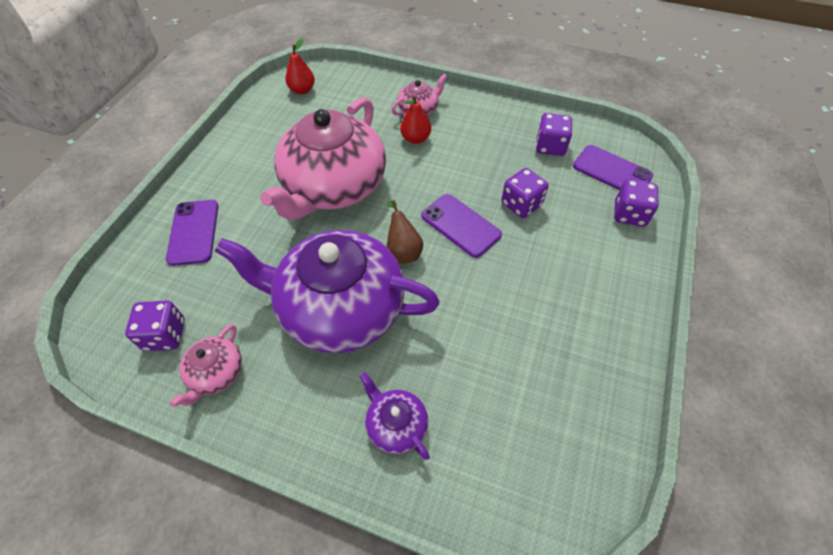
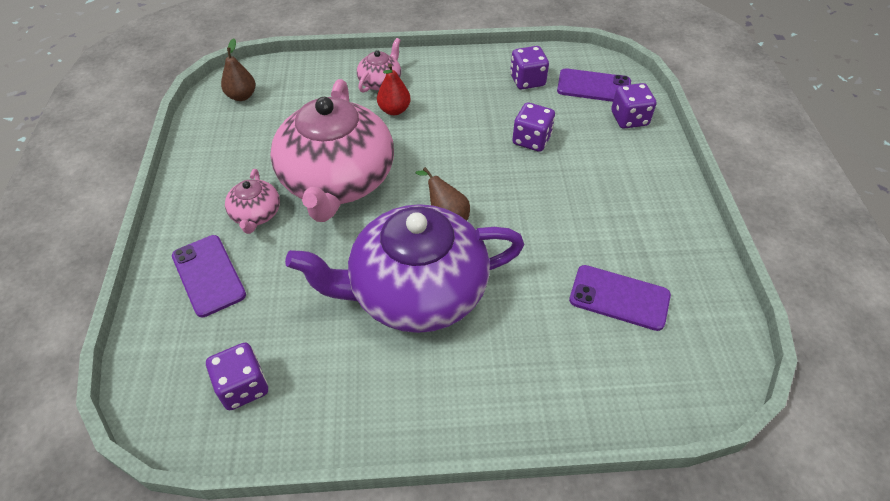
camera: 25 degrees left, 5 degrees down
(216, 373) = (325, 400): pink teapot -> pink teapot (256, 214)
(302, 90) = (242, 96): red pear -> brown pear
(396, 425) = (534, 372): purple teapot -> none
(461, 225) = (487, 176): purple phone -> purple phone (619, 297)

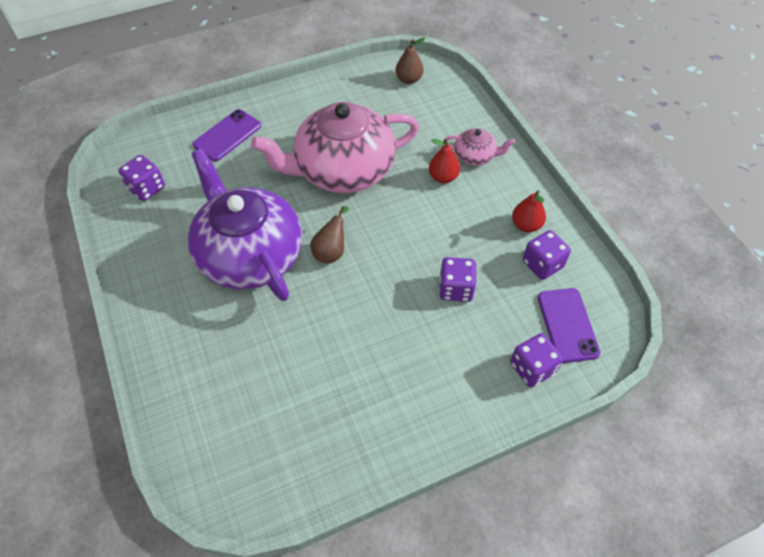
camera: 70 degrees right, 5 degrees up
(256, 214) = (290, 137): pink teapot -> none
(480, 76) = (526, 225): none -> red pear
(619, 297) = (287, 400): purple phone -> none

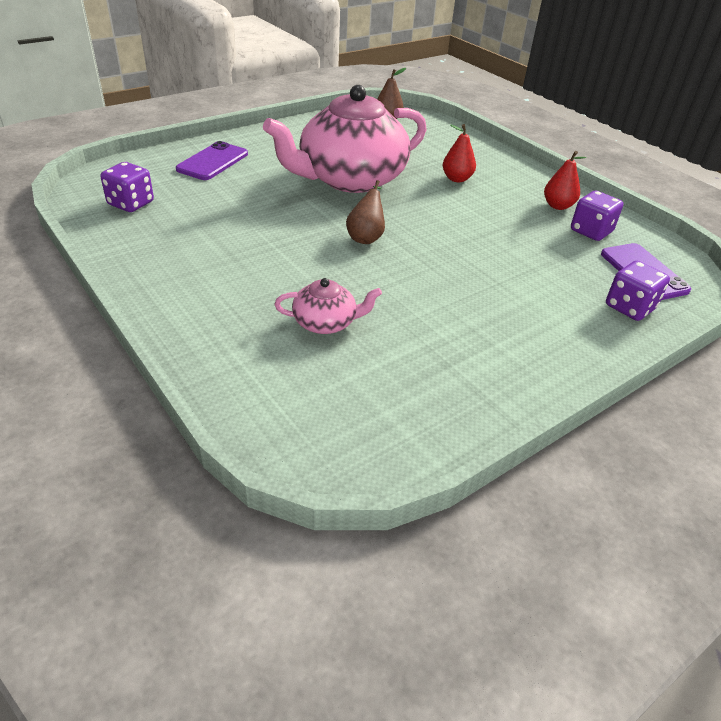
camera: 15 degrees left, 15 degrees down
(249, 254) = (273, 246): purple teapot -> none
(455, 289) = (514, 255): purple dice -> none
(475, 156) = (480, 164): pink teapot -> pink teapot (326, 323)

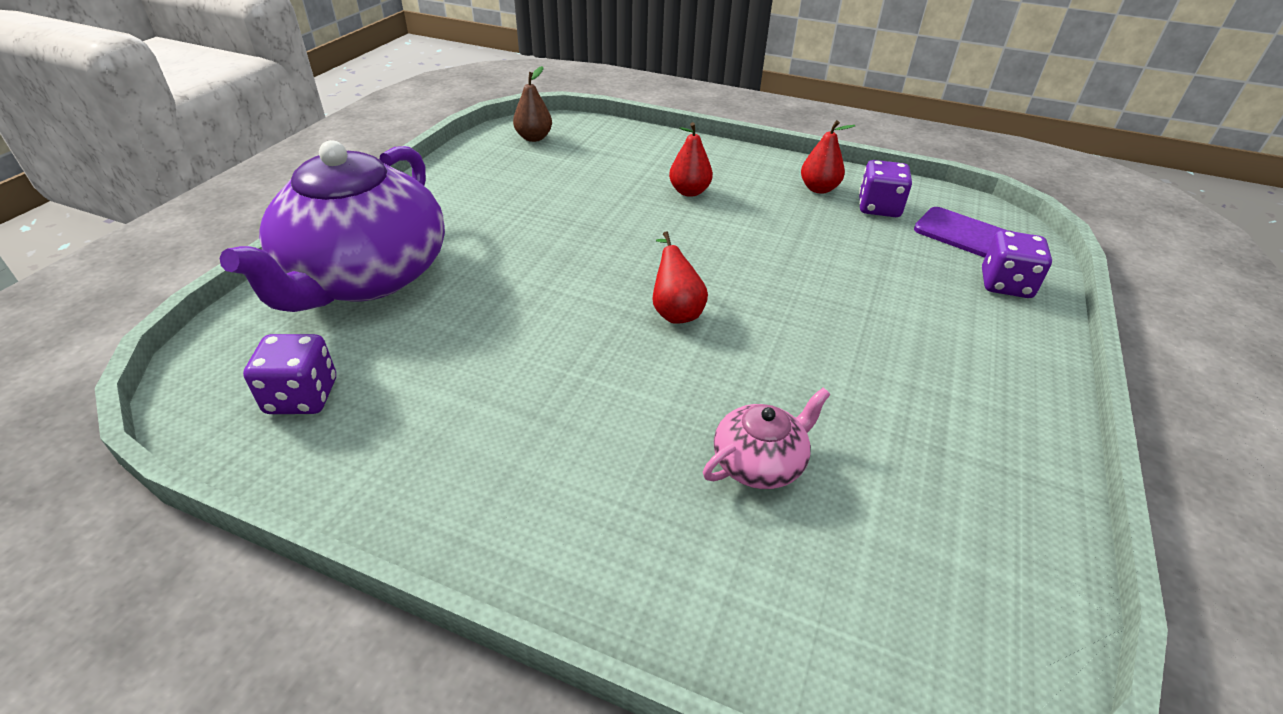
camera: 30 degrees left, 0 degrees up
(213, 162) = (365, 276): purple phone -> purple teapot
(350, 179) = (573, 235): pink teapot -> none
(366, 237) = (675, 311): brown pear -> red pear

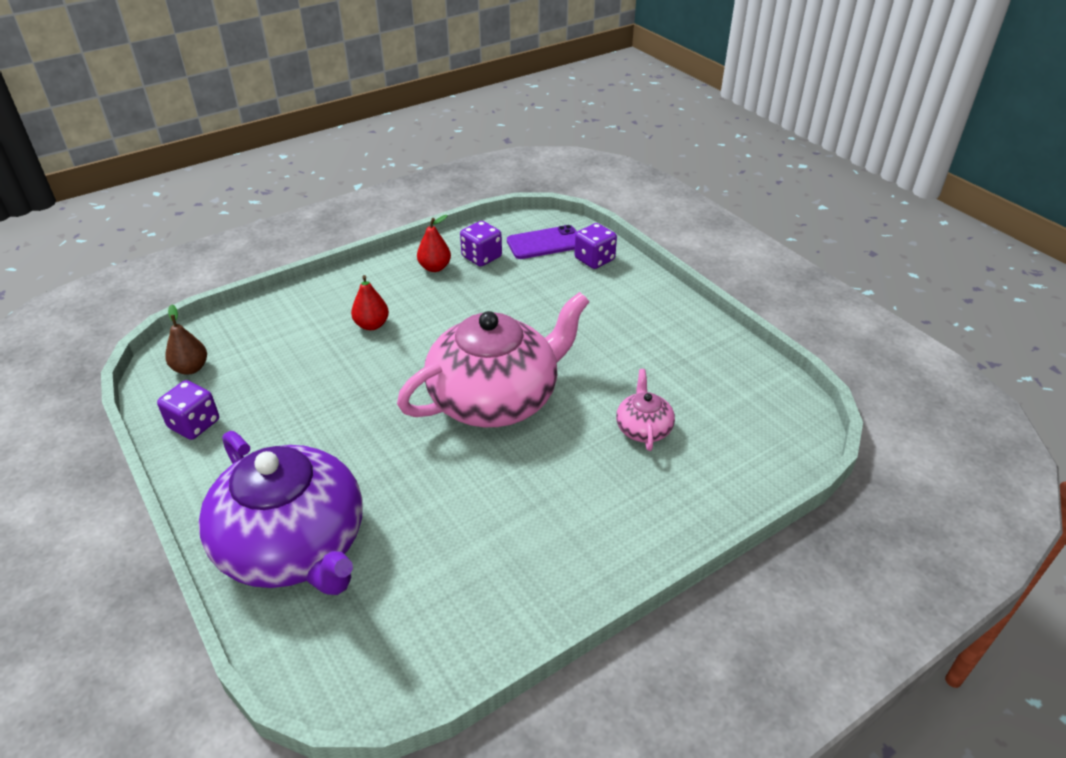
camera: 55 degrees left, 0 degrees up
(302, 396) = (413, 624): purple dice -> purple dice (194, 424)
(675, 311) = (495, 398): red pear -> pink teapot

